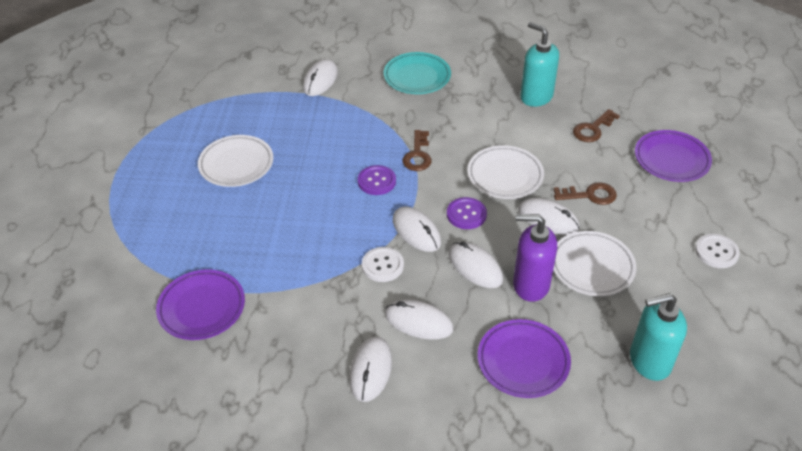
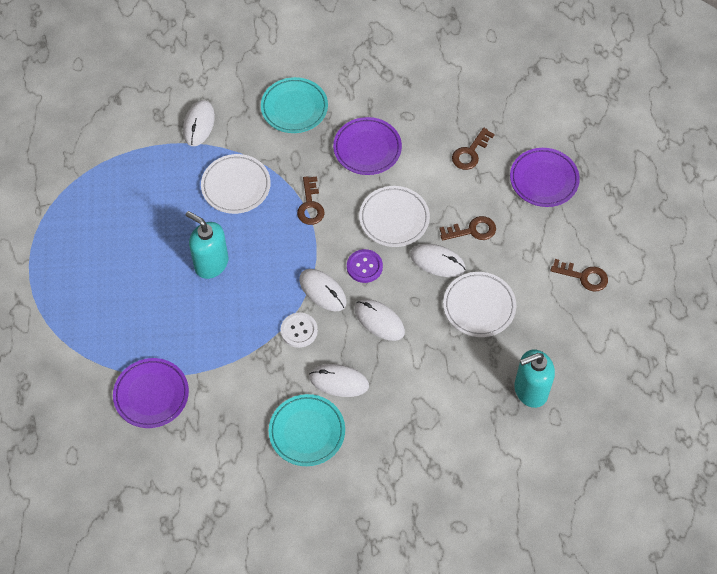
camera: 10 degrees left, 15 degrees up
(236, 164) = (141, 239): white plate -> white plate (236, 186)
(370, 370) = (307, 432): white mouse -> turquoise plate
(376, 181) = (277, 241): purple button -> none
(523, 361) = (429, 405): purple plate -> purple plate (367, 148)
(530, 285) = (428, 332): purple soap dispenser -> none
(536, 97) = (413, 119): turquoise soap dispenser -> turquoise soap dispenser (211, 264)
(716, 252) = (584, 276): white button -> brown key

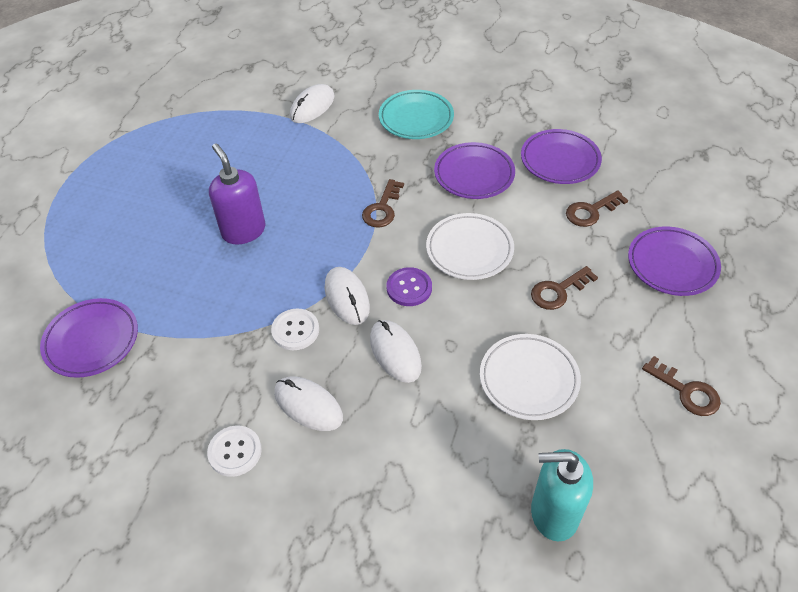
camera: 25 degrees right, 10 degrees down
(211, 264) = (243, 231): turquoise soap dispenser -> purple soap dispenser
(236, 186) = (315, 168): white plate -> none
(307, 432) = (235, 452): turquoise plate -> white button
(428, 112) = (560, 160): none -> purple plate
(437, 262) = (499, 311): white mouse -> none
(472, 230) = (558, 291): brown key -> brown key turned 135 degrees clockwise

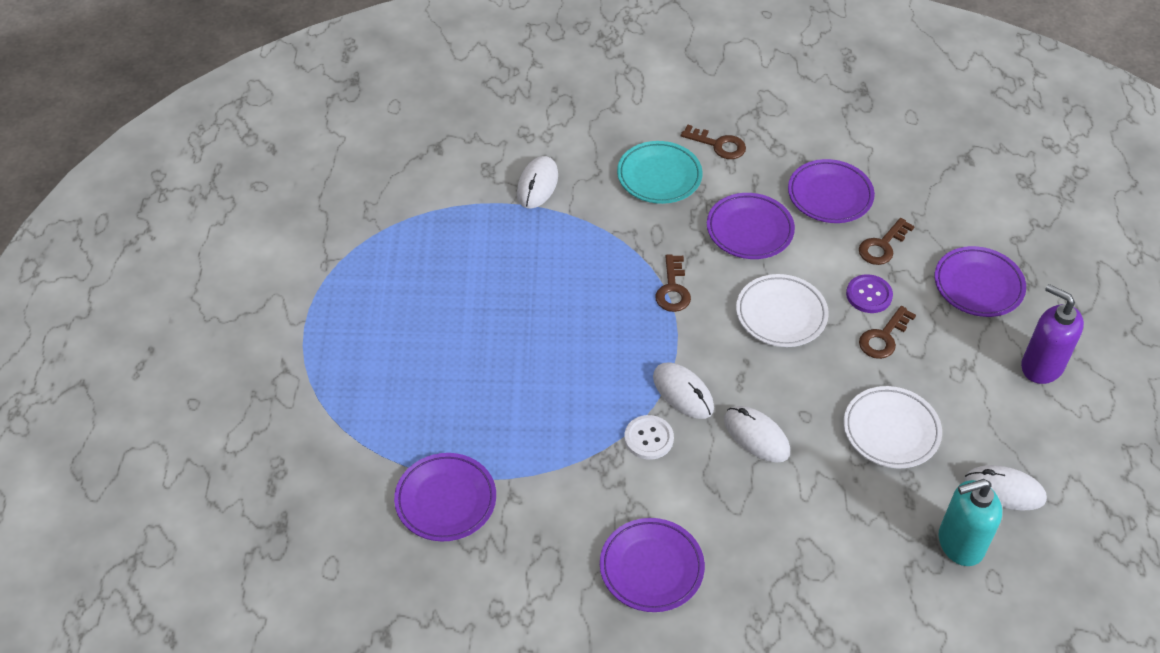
camera: 20 degrees left, 0 degrees up
(235, 452) = (651, 568): white button -> purple plate
(243, 231) = (539, 346): purple soap dispenser -> purple soap dispenser (1041, 366)
(308, 405) = (698, 507): white mouse -> white mouse (1004, 490)
(409, 288) = (739, 368): purple button -> purple button (869, 295)
(686, 391) = (1032, 406): brown key -> brown key (718, 145)

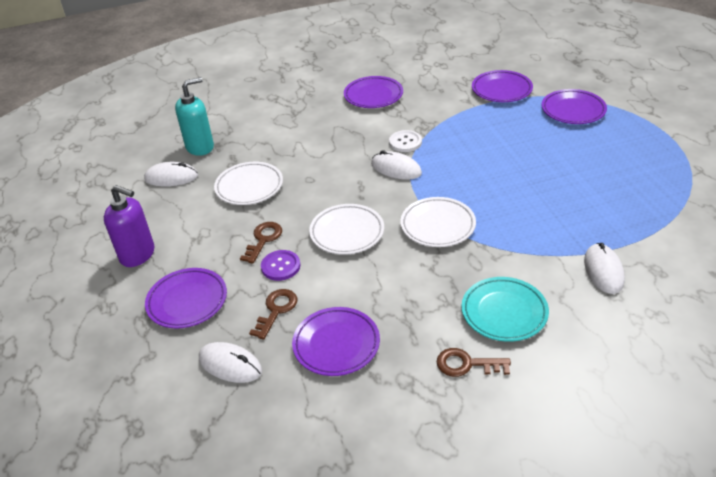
camera: 165 degrees right, 10 degrees down
(673, 289) = (437, 225): brown key -> white plate
(749, 230) = (398, 288): purple plate -> purple plate (573, 110)
(756, 436) = (338, 161): white mouse -> white mouse (230, 365)

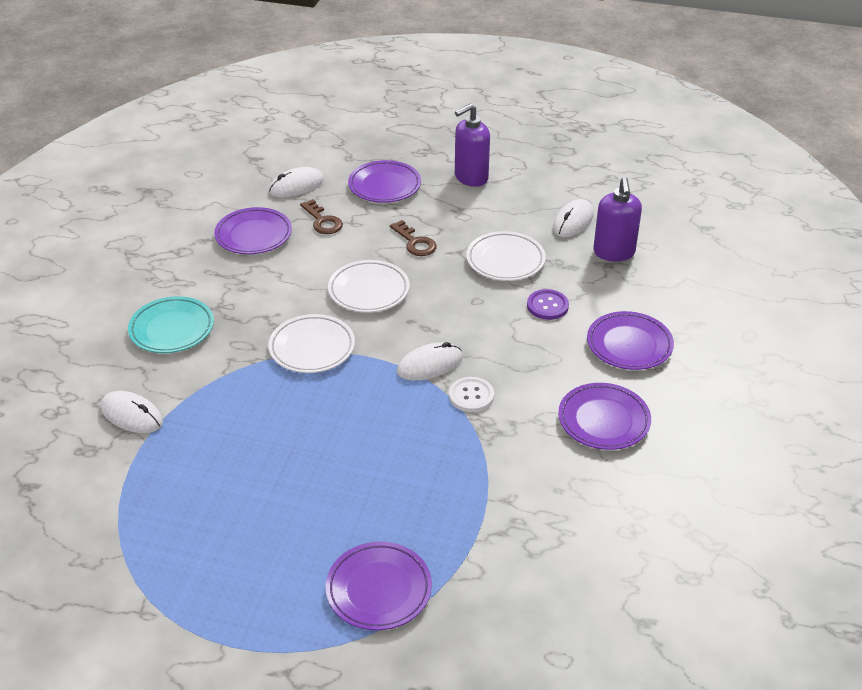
camera: 120 degrees right, 0 degrees up
(200, 147) = (614, 253): turquoise soap dispenser -> purple soap dispenser
(280, 266) = (369, 240): purple button -> purple button (547, 306)
(467, 364) = (156, 284): brown key -> none
(501, 90) = (500, 551): purple plate -> purple plate (629, 345)

